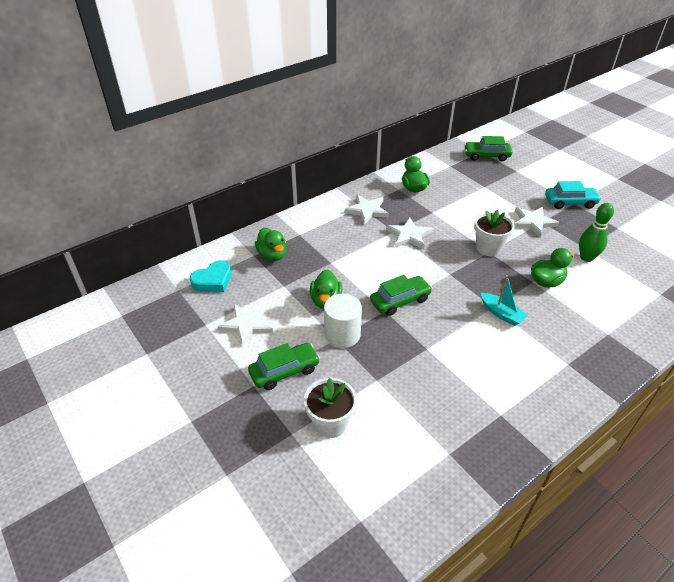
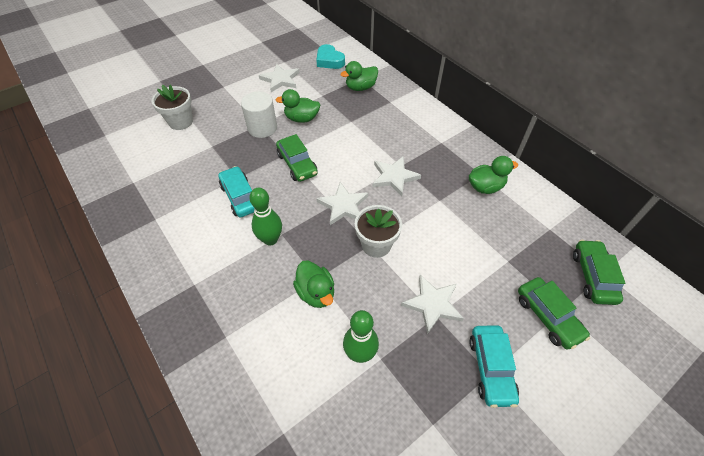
camera: 90 degrees right, 10 degrees up
(284, 371) = (232, 99): green car -> green car (548, 316)
(367, 211) = (434, 147): white star -> white star (343, 206)
(454, 342) = (240, 197): none -> turquoise car
(501, 314) = (270, 239): turquoise boat -> green bowling pin

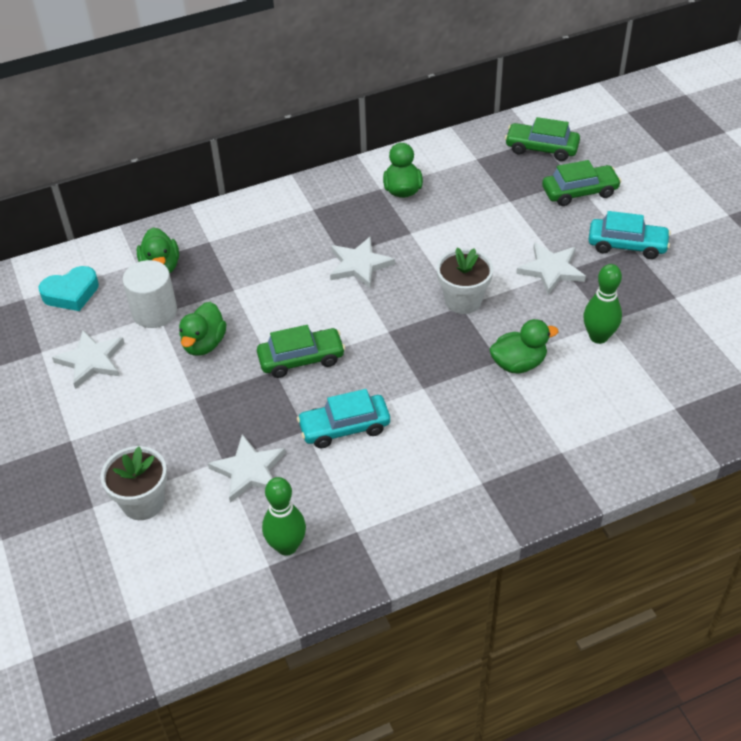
camera: 75 degrees left, 5 degrees down
(262, 128) = (205, 393): white cylinder -> white cylinder (154, 312)
(270, 239) = (429, 399): green bowling pin -> green bowling pin (287, 546)
(343, 206) = (393, 321): white star -> white star (249, 471)

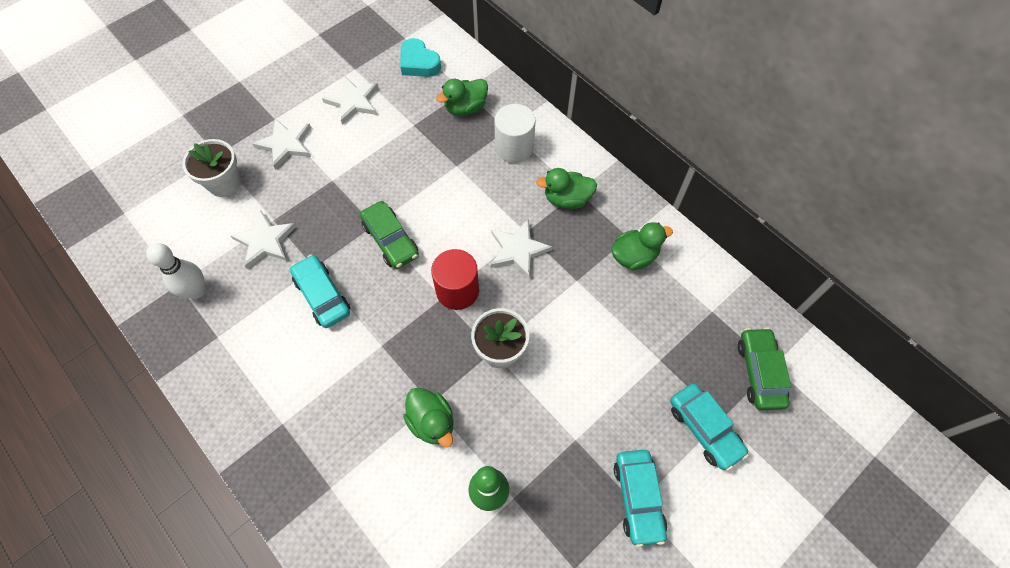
camera: 70 degrees right, 15 degrees up
(154, 312) = (415, 121): white cylinder -> white cylinder (514, 147)
(204, 344) = (389, 166): green duck -> green duck (567, 199)
(287, 546) = (196, 291): green bowling pin -> white bowling pin
(385, 318) = (457, 290): none -> red cylinder
(551, 270) = (571, 425): white star -> white star (286, 144)
(579, 192) = (704, 429): green car -> turquoise car

